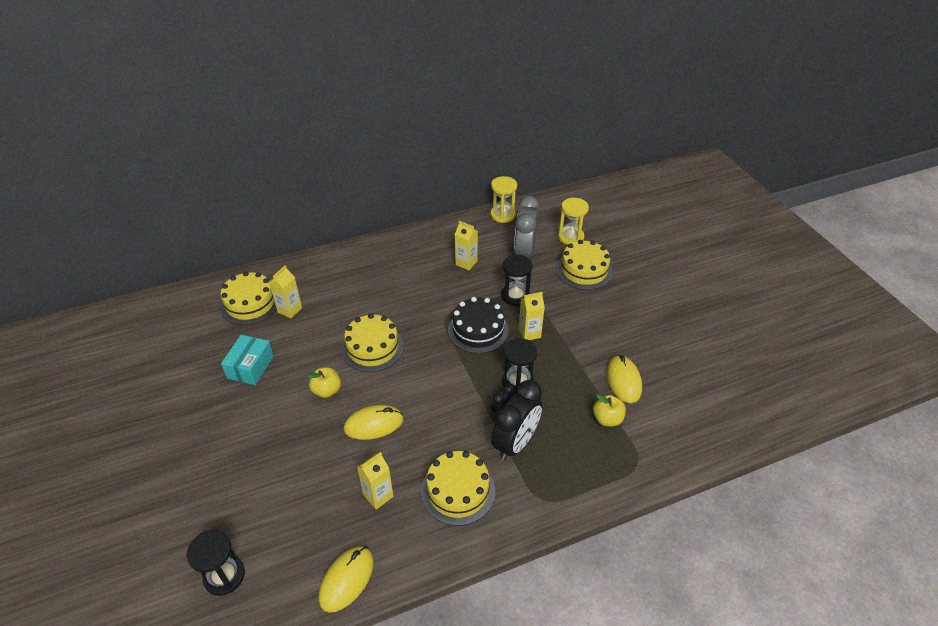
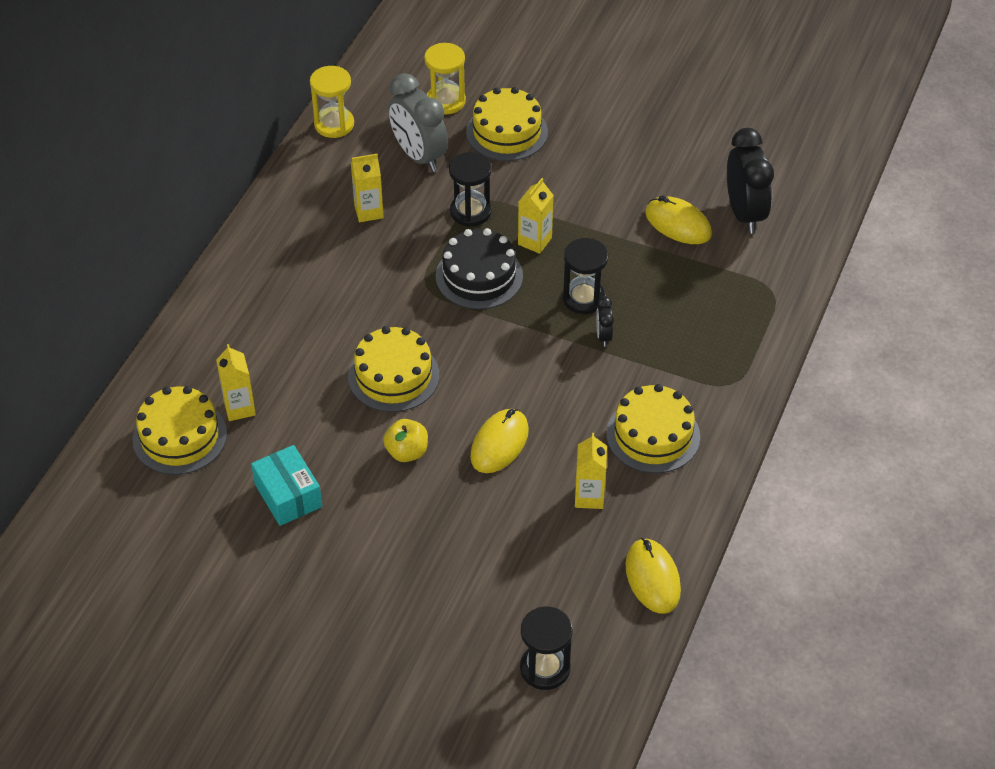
camera: 45 degrees left, 5 degrees up
(515, 443) = (651, 356): black clock -> black clock (744, 213)
(607, 419) = (704, 271): yellow apple -> none

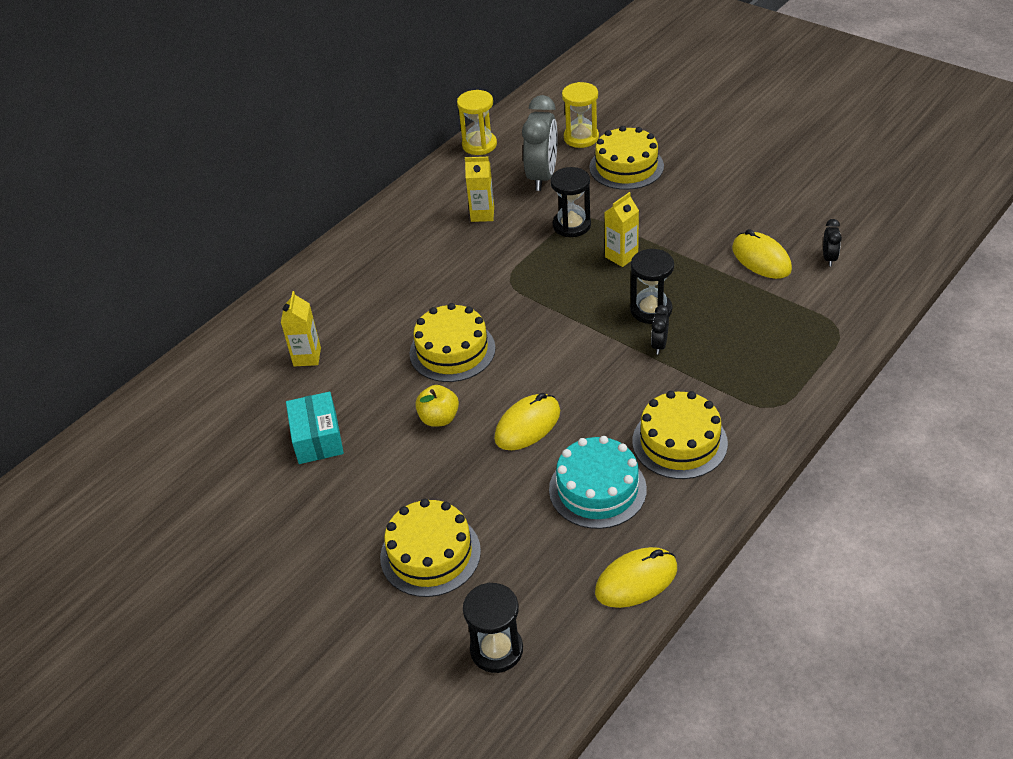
camera: 20 degrees right, 5 degrees down
(180, 436) = (246, 372): yellow cake -> yellow cake (430, 554)
(419, 156) = (542, 176): grey clock -> grey clock turned 150 degrees counterclockwise
(479, 276) = (560, 278): black cake -> none
(589, 497) = (597, 489): yellow carton -> turquoise cake
(652, 578) = (636, 580): yellow mouse -> yellow mouse turned 60 degrees clockwise
(744, 213) = (829, 258): black clock -> black clock, size x0.46

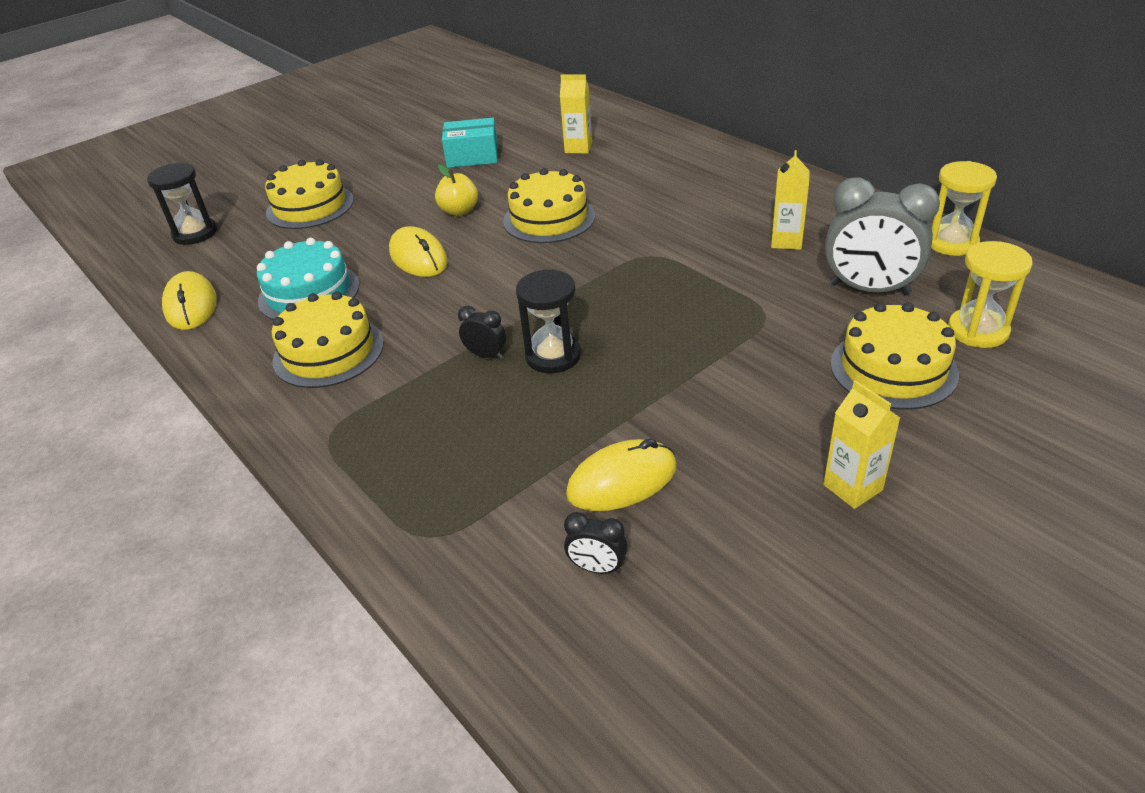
camera: 100 degrees right, 5 degrees down
(571, 225) = (749, 306): black hourglass -> none
(621, 256) = (670, 342): yellow carton -> yellow carton (853, 487)

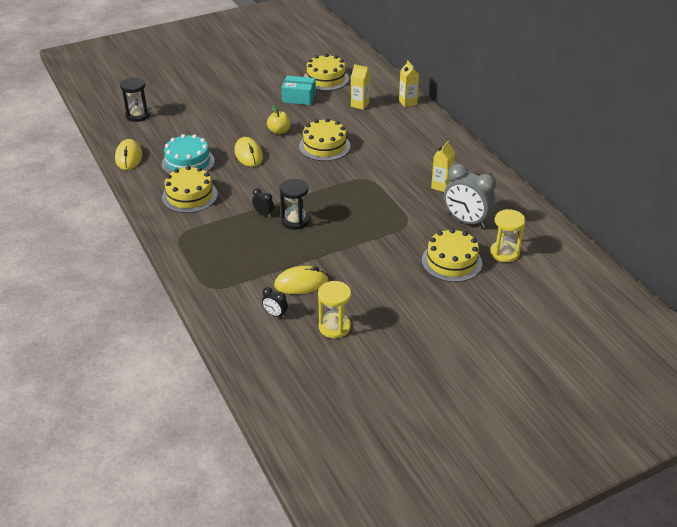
camera: 10 degrees right, 0 degrees up
(310, 206) = (201, 111): yellow cake -> yellow cake (326, 79)
(853, 487) = (399, 307): yellow carton -> yellow carton (408, 102)
(951, 242) = (525, 205): yellow hourglass -> yellow hourglass (334, 327)

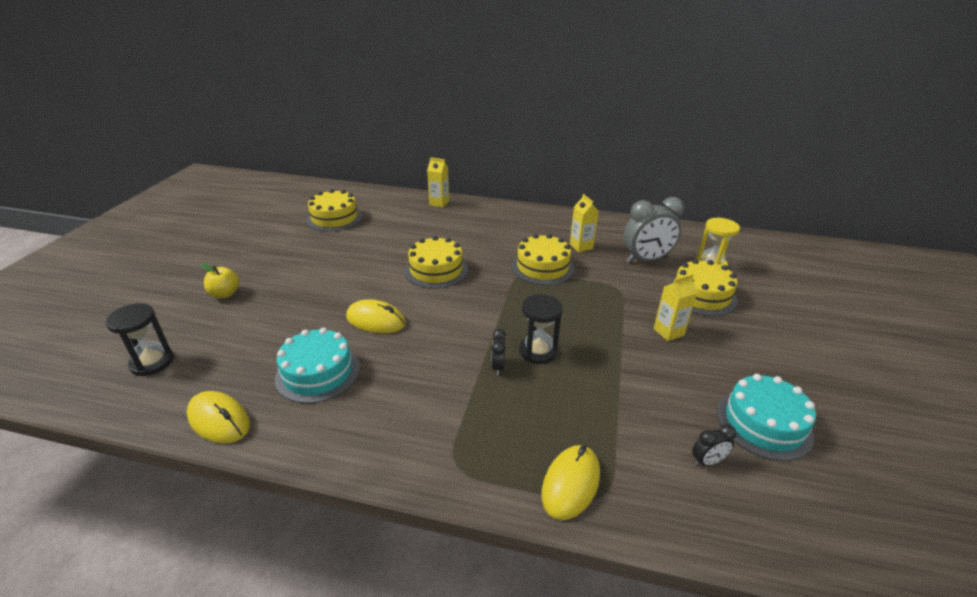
camera: 50 degrees left, 5 degrees down
(189, 196) = (385, 408): yellow cake -> yellow cake (542, 267)
(263, 214) = (498, 367): black clock -> black clock turned 75 degrees counterclockwise
(279, 131) = (368, 281): yellow apple -> yellow apple (225, 294)
(299, 98) = (336, 244): turquoise box -> none
(301, 283) = (659, 406): yellow mouse -> yellow mouse (570, 484)
(334, 327) = (763, 423): yellow hourglass -> turquoise cake
(360, 105) = (403, 223): yellow carton -> yellow carton (668, 332)

